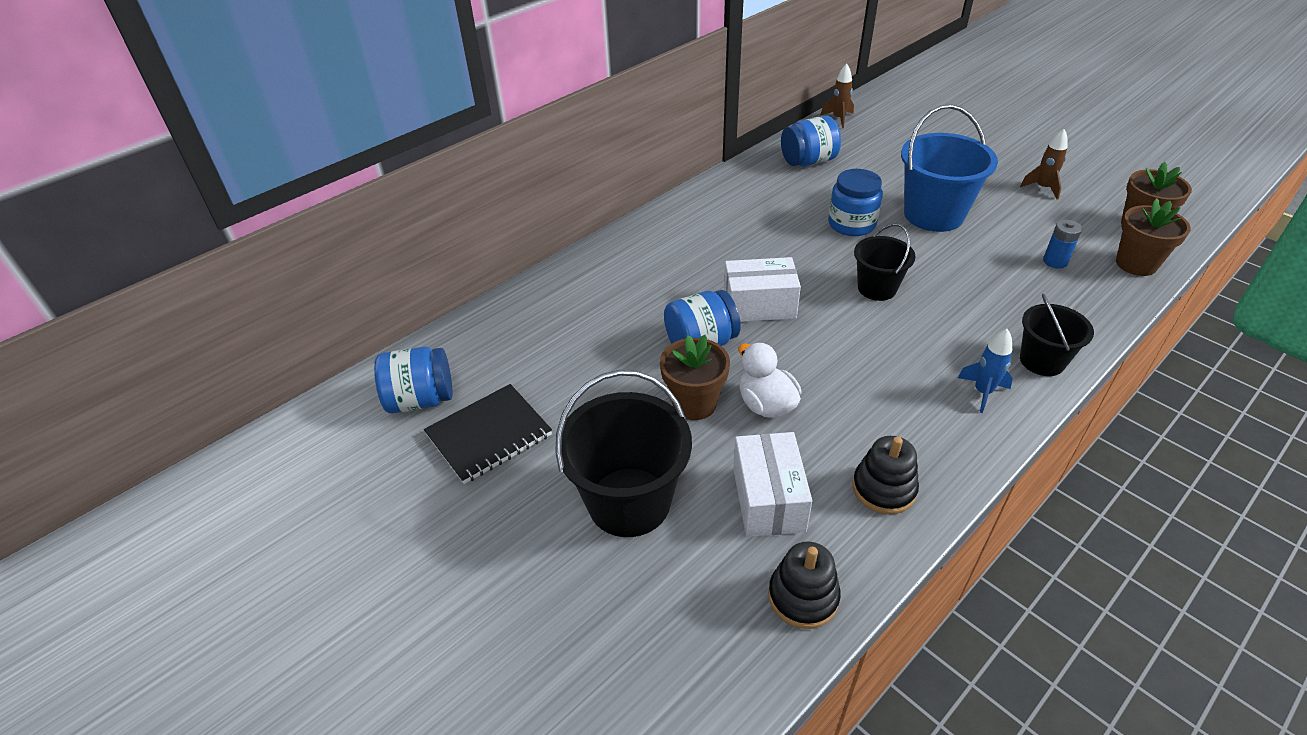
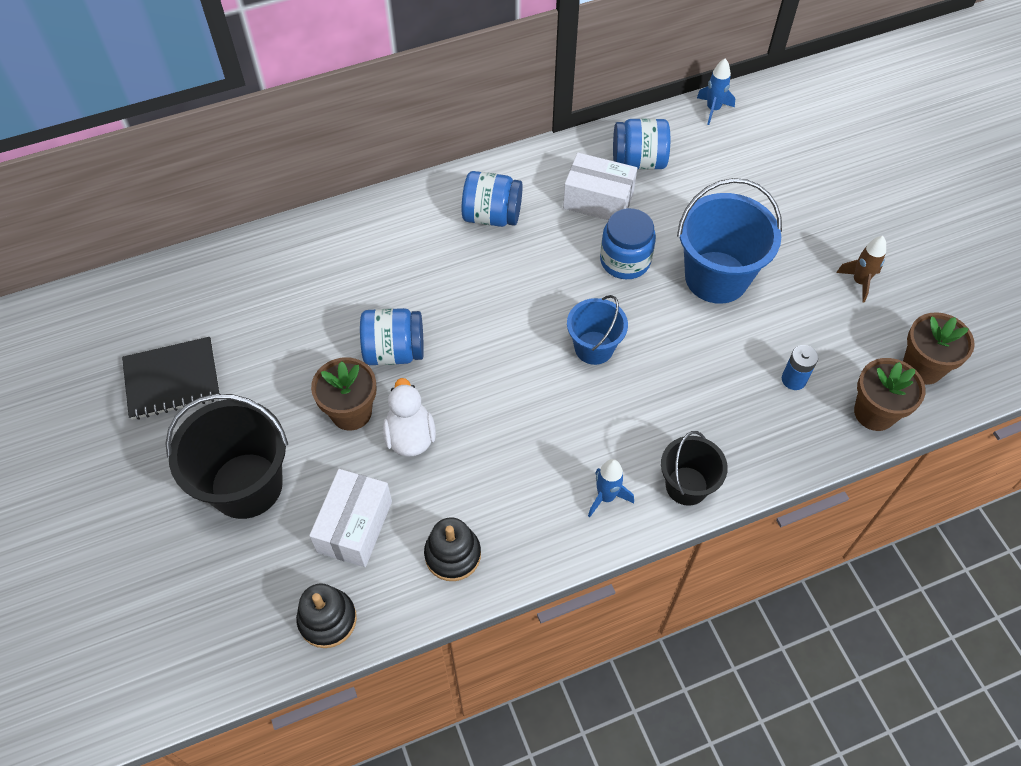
camera: 20 degrees right, 15 degrees up
(421, 399) = (136, 324): blue jar -> blue jar (492, 216)
(759, 305) = (472, 327): white box -> white box (598, 200)
(838, 119) = (713, 109): brown rocket -> blue rocket
(877, 288) = (594, 348): black bucket -> blue bucket

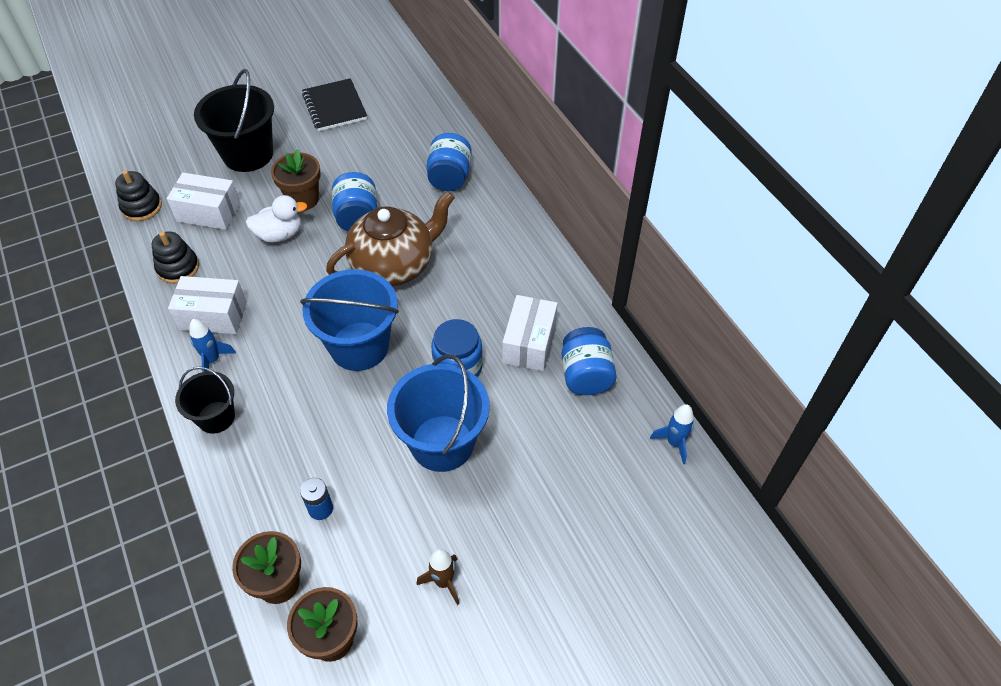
camera: 85 degrees right, 5 degrees down
(477, 314) = (394, 265): none -> brown teapot
(492, 216) = (501, 266): blue jar -> blue jar (449, 177)
(538, 503) = (213, 316): none -> white box
(594, 348) = (359, 346): blue bucket -> blue bucket, size x1.69

